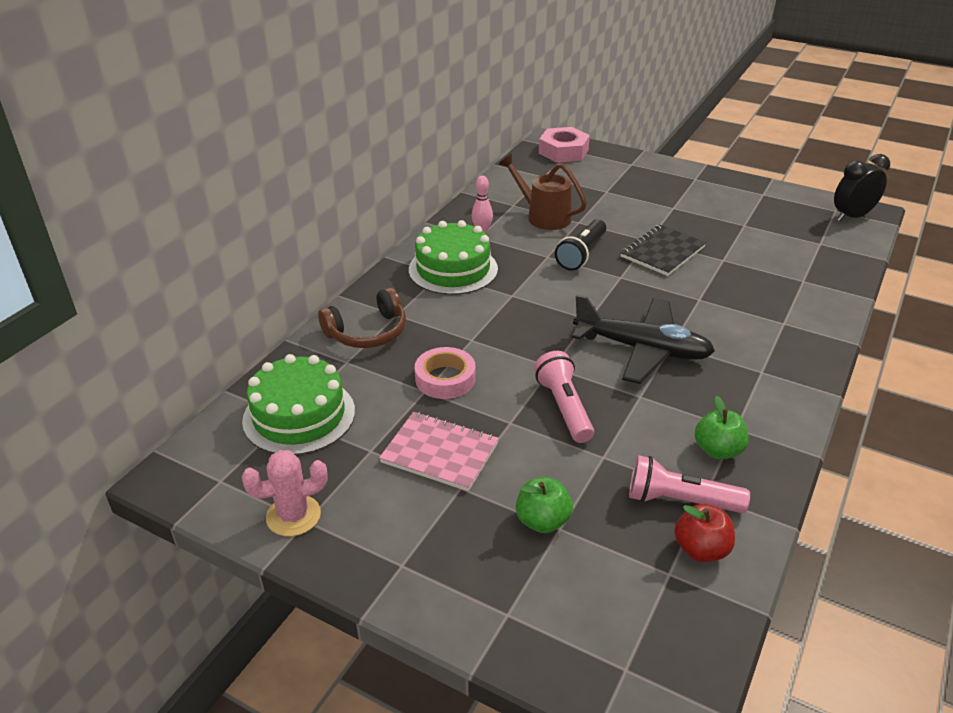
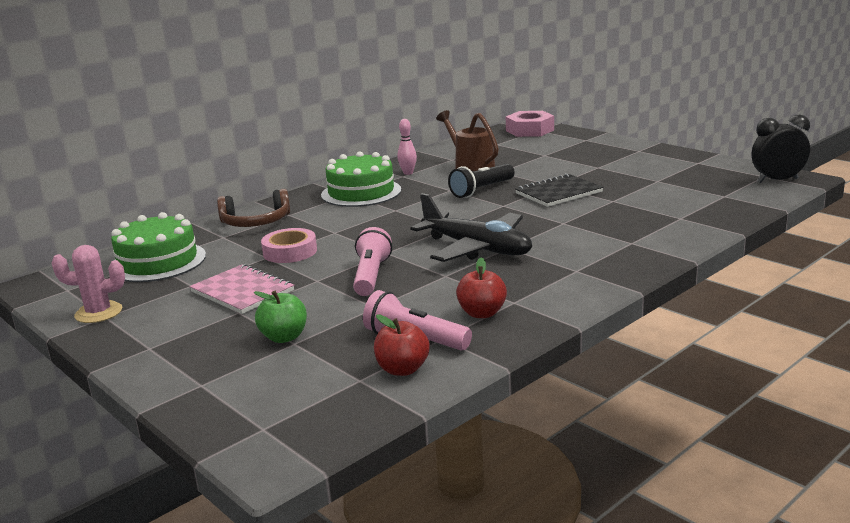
camera: 20 degrees right, 15 degrees down
(717, 450) = (482, 313): green apple -> red apple

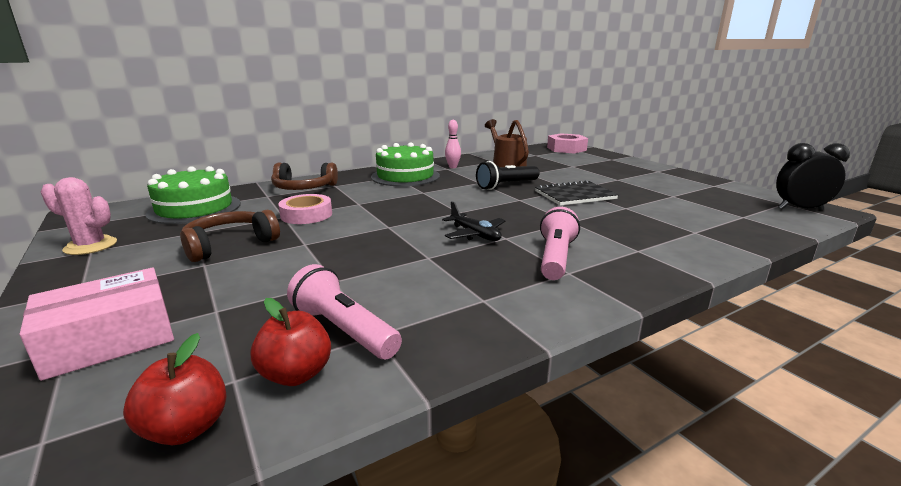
camera: 10 degrees right, 0 degrees up
(229, 374) = (110, 339): none -> pink box
(242, 291) = (229, 245): pink notebook -> brown headphones
(284, 337) = (213, 301): green apple -> none
(371, 276) = (356, 247): pink flashlight -> pink flashlight (555, 258)
(477, 248) = (475, 234): black plane -> black plane, size x0.54
(482, 313) = (440, 309): red apple -> red apple (186, 428)

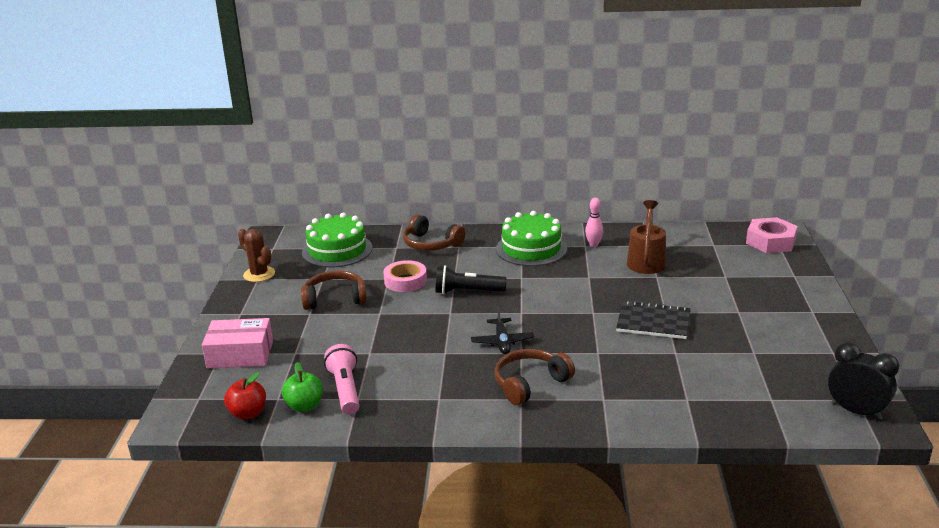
camera: 35 degrees right, 5 degrees up
(90, 246) = (259, 274): pink cactus -> brown cactus
(296, 374) = (304, 406): red apple -> green apple
(506, 185) = (608, 289): black flashlight -> black flashlight (467, 292)
(555, 258) = (530, 383): pink flashlight -> brown headphones

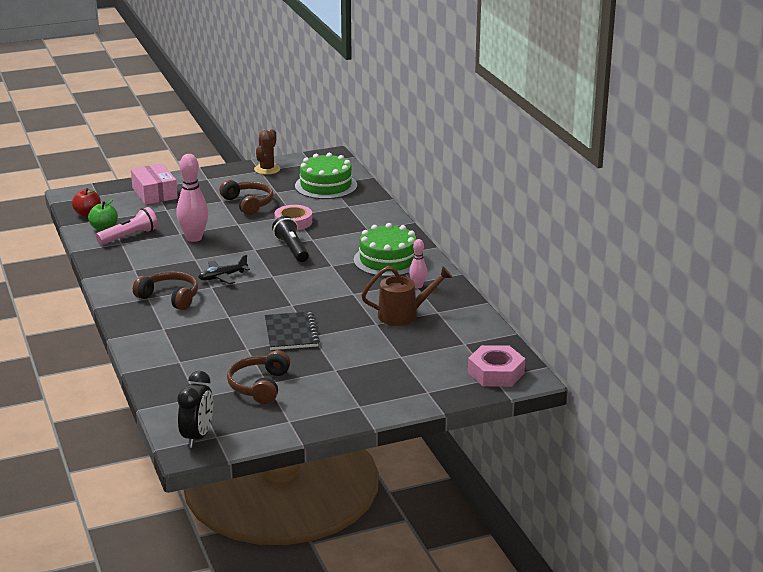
camera: 65 degrees right, 0 degrees up
(390, 345) = (194, 238): none -> pink bowling pin
(431, 244) = (364, 218): brown headphones -> brown headphones (259, 386)

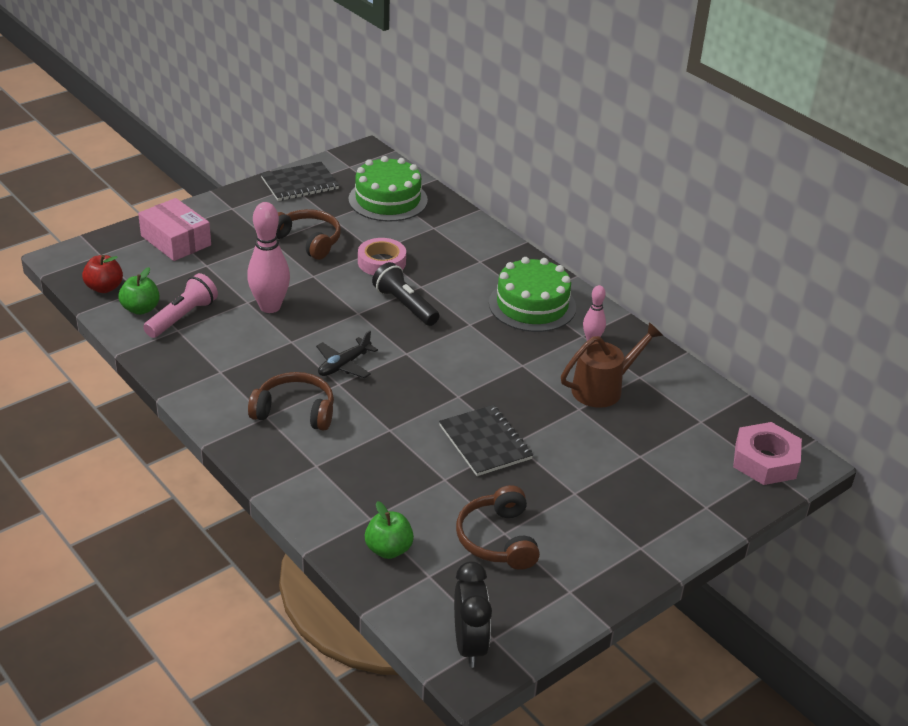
camera: 20 degrees left, 10 degrees up
(180, 379) = (388, 549): none -> green apple
(267, 169) = (299, 183): brown cactus -> black notebook

